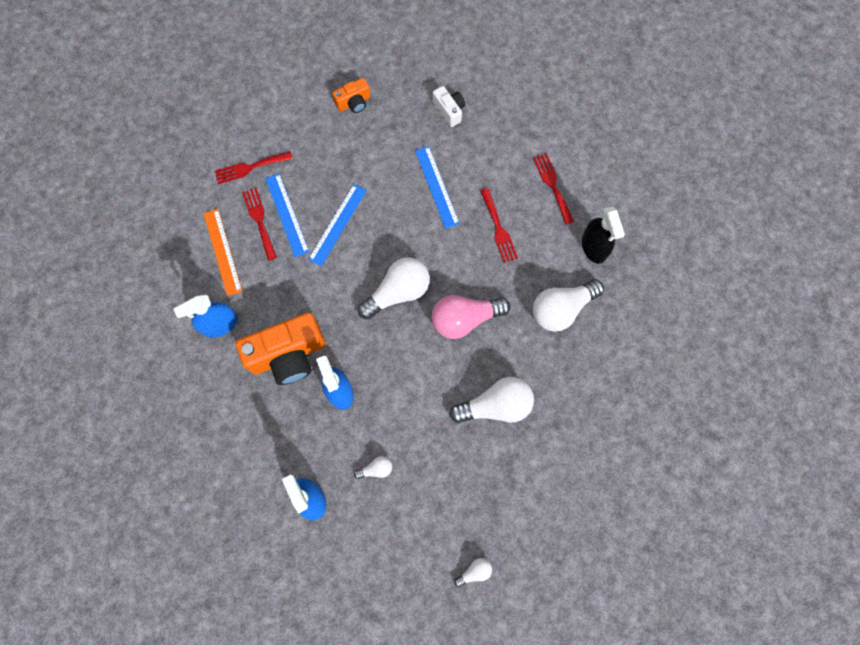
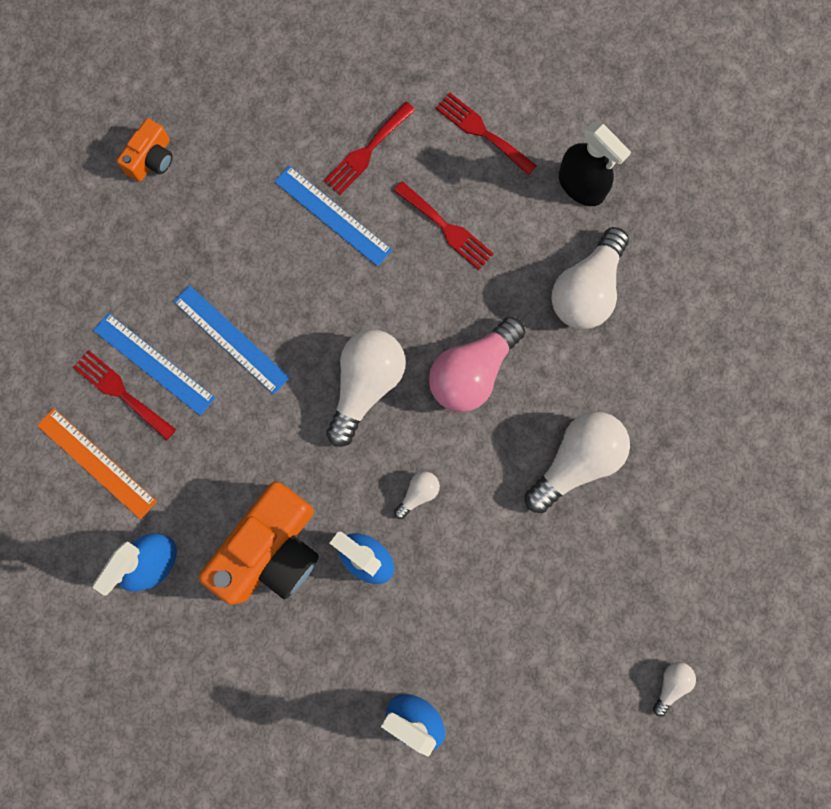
camera: 30 degrees left, 5 degrees up
(250, 168) = (63, 327): red fork -> red fork (367, 151)
(337, 224) = (231, 339): blue ruler -> blue ruler turned 45 degrees counterclockwise
(376, 469) = (474, 630): white light bulb -> white light bulb (418, 494)
(449, 110) = (288, 102): white camera -> none

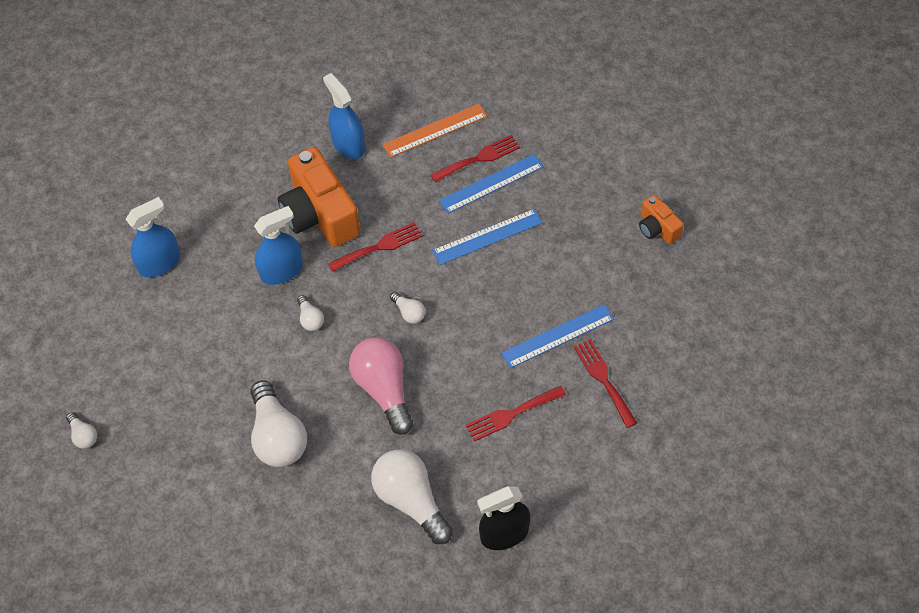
camera: 115 degrees right, 20 degrees down
(366, 386) = (409, 312): white light bulb -> white light bulb, size x0.46
(482, 132) = (586, 473): red fork -> red fork (379, 246)

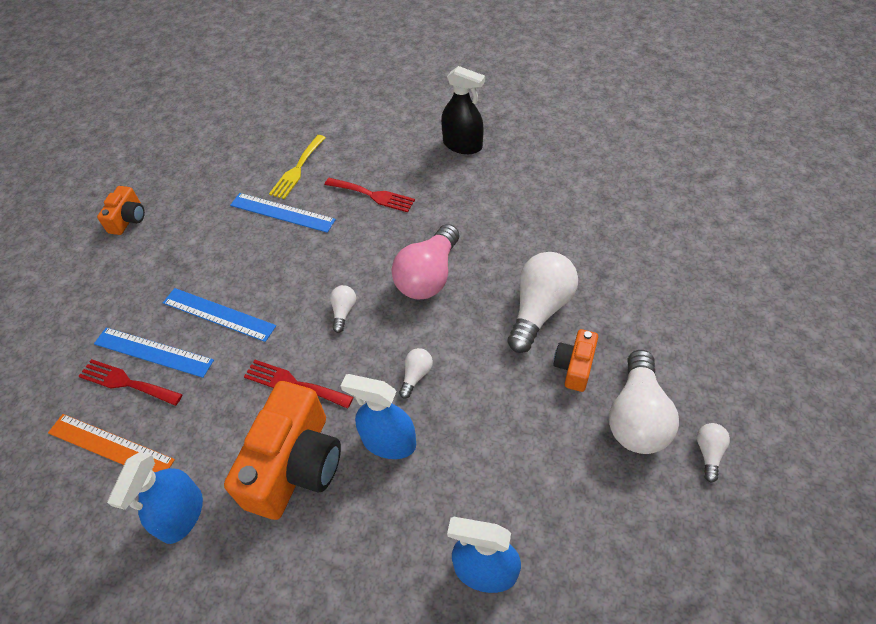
camera: 130 degrees left, 5 degrees down
(214, 417) = (574, 367): none -> orange camera
(411, 501) = (494, 200): white light bulb -> white light bulb (637, 416)
(603, 379) = (297, 169): red fork -> yellow fork

